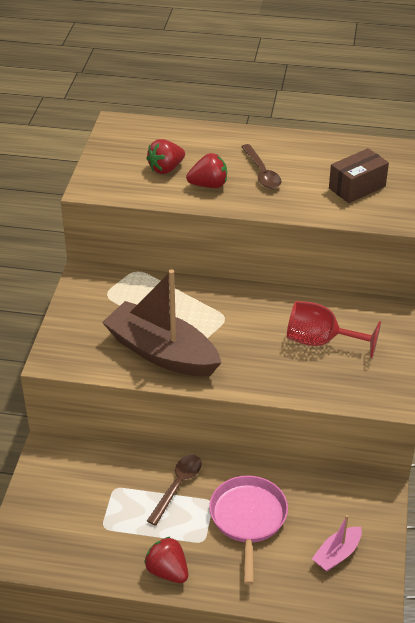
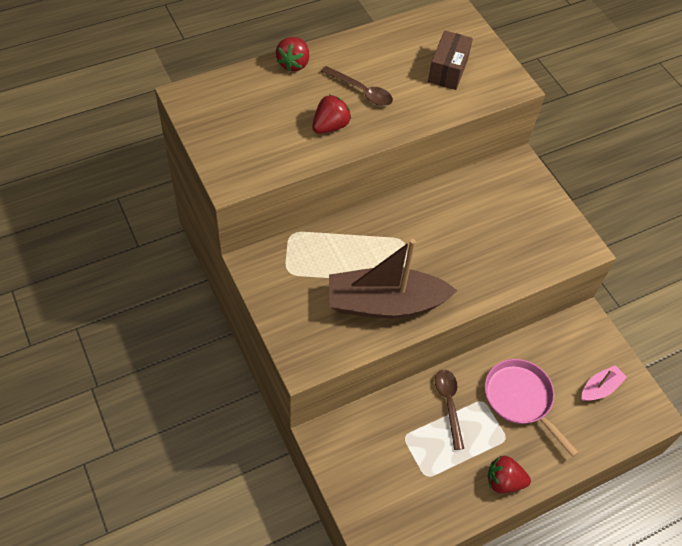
camera: 40 degrees left, 15 degrees up
(166, 169) = (277, 126): red strawberry -> red strawberry (293, 63)
(320, 341) = (492, 223): red goblet -> none
(337, 554) = (600, 388): pink boat -> pink boat turned 135 degrees counterclockwise

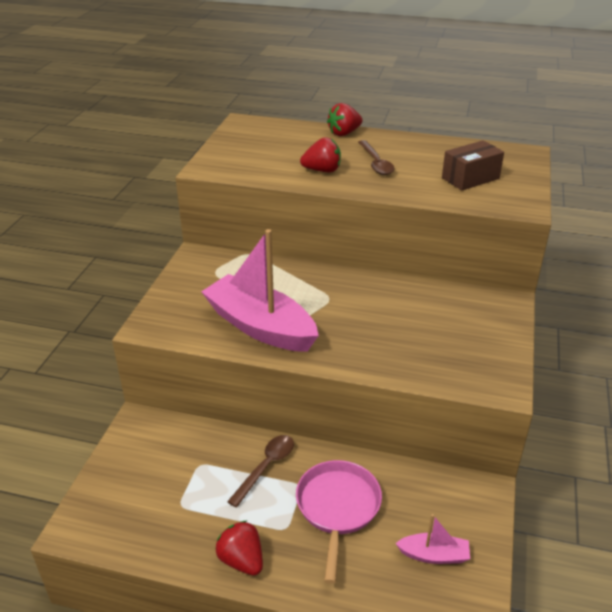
camera: 45 degrees right, 20 degrees down
(385, 303) = (260, 326): brown boat -> pink boat

